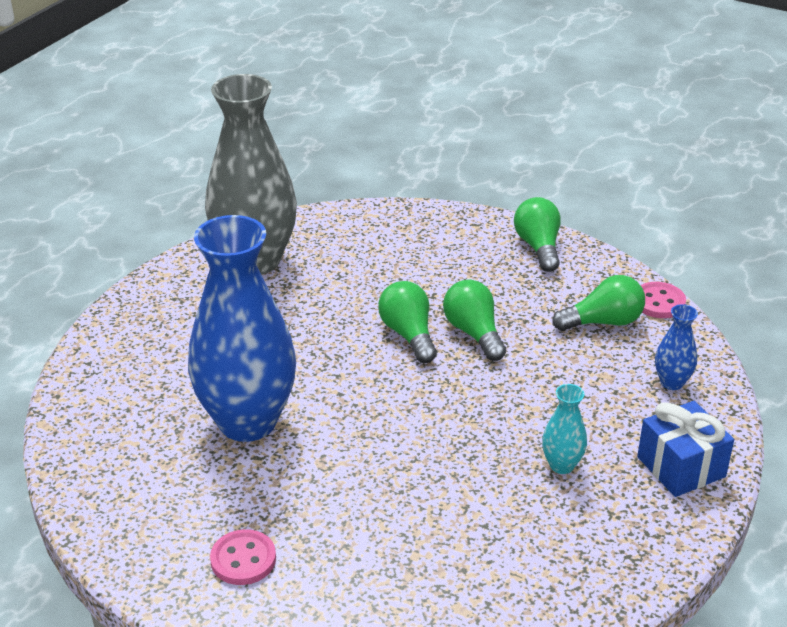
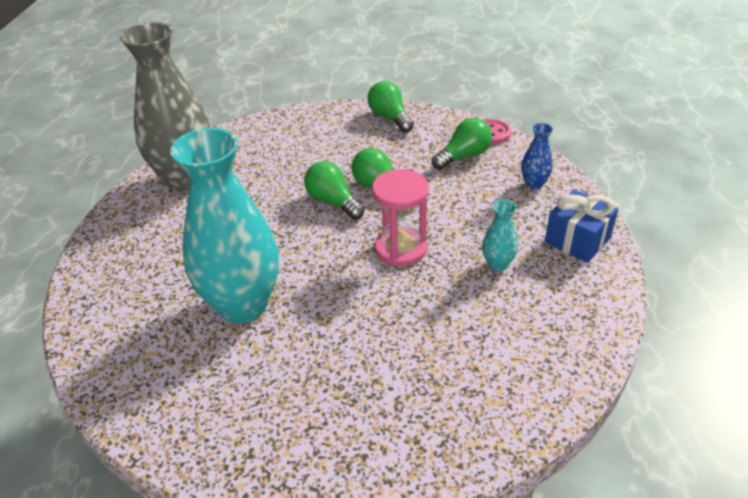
camera: 20 degrees left, 5 degrees up
(243, 559) = (298, 422): pink button -> none
(247, 421) = (243, 305): blue vase -> turquoise vase
(457, 412) = (401, 249): none -> pink hourglass

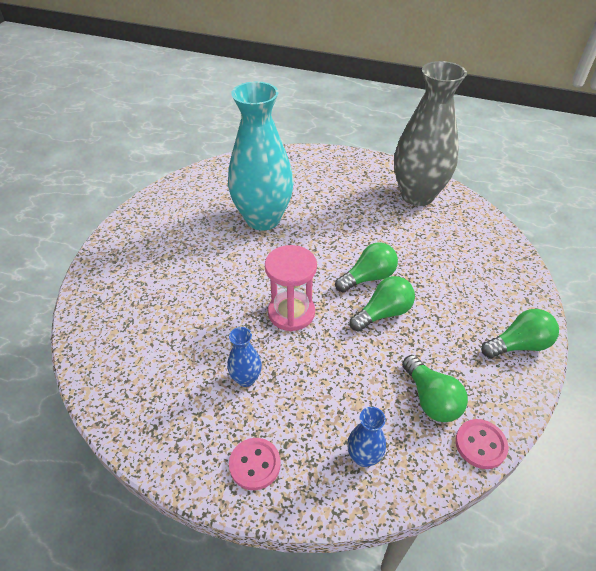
camera: 100 degrees right, 5 degrees up
(497, 264) = (246, 379): turquoise vase -> blue vase
(577, 240) = (255, 464): blue gift -> pink button

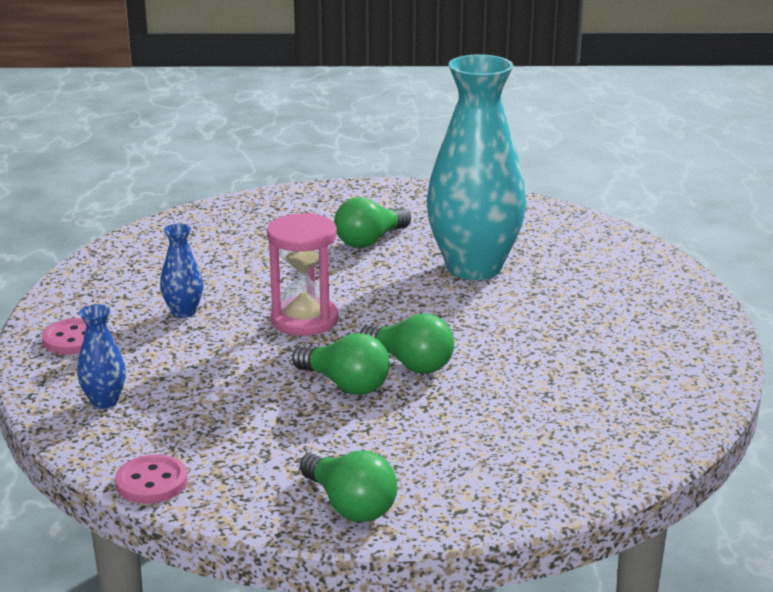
camera: 70 degrees right, 20 degrees down
(417, 195) = (654, 380): grey vase -> none
(431, 399) = (209, 438): green light bulb -> green light bulb (369, 241)

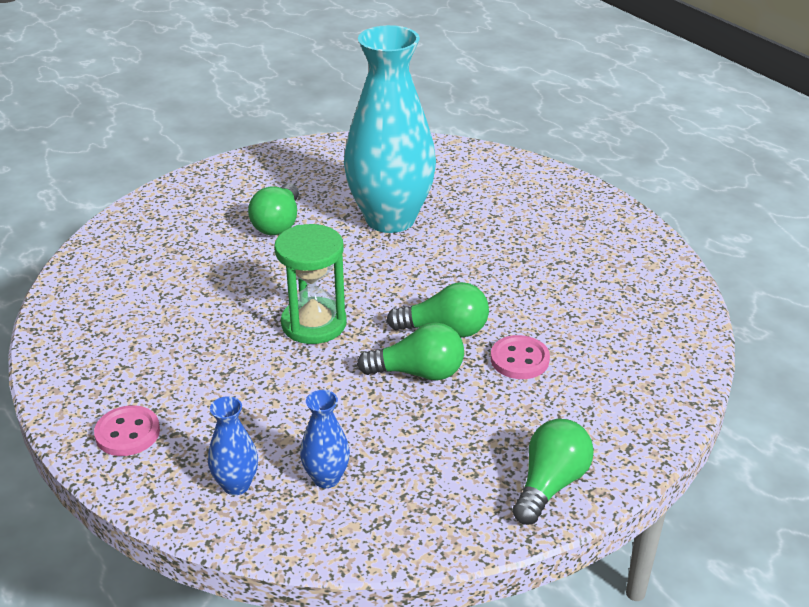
camera: 35 degrees left, 10 degrees up
(151, 482) = (374, 545): pink button -> pink button (519, 359)
(183, 312) = (199, 360): blue vase -> blue vase (326, 478)
(304, 320) = (314, 324): pink hourglass -> green hourglass
(350, 505) = (550, 484): green light bulb -> green light bulb turned 75 degrees counterclockwise

